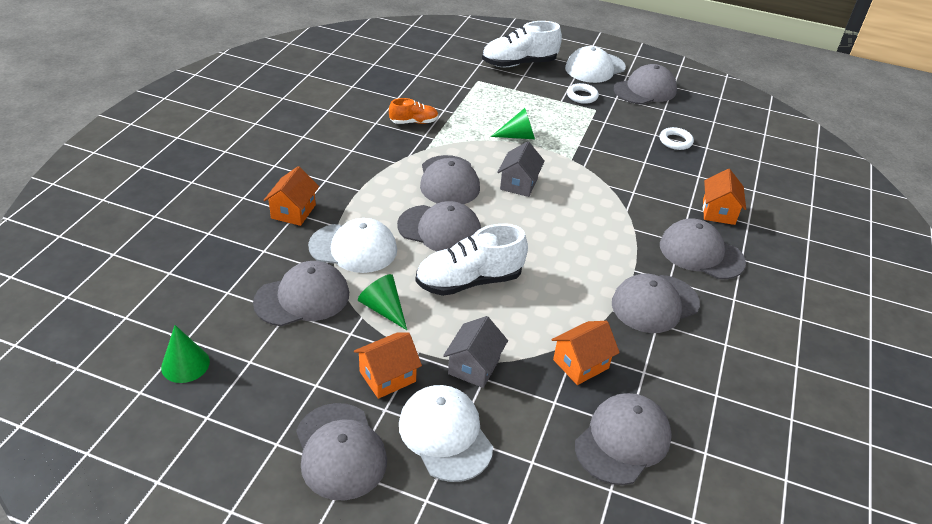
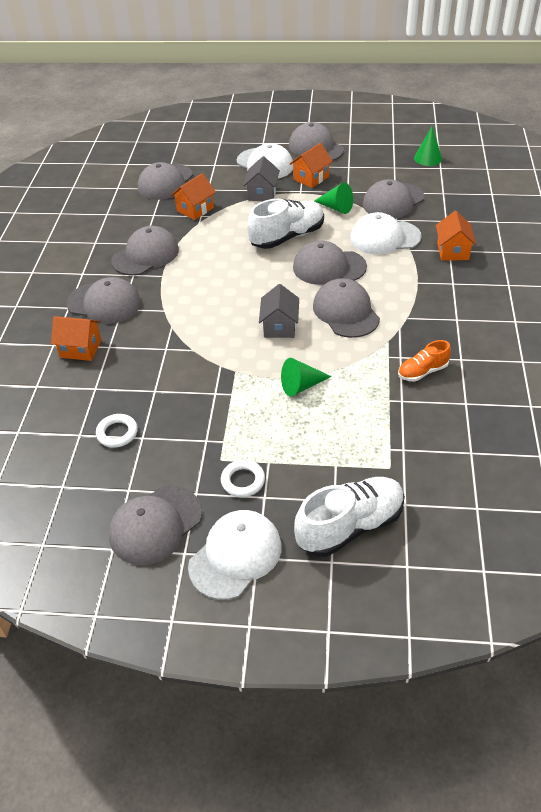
camera: 170 degrees right, 5 degrees up
(718, 212) = (81, 349): orange house -> orange house turned 75 degrees counterclockwise

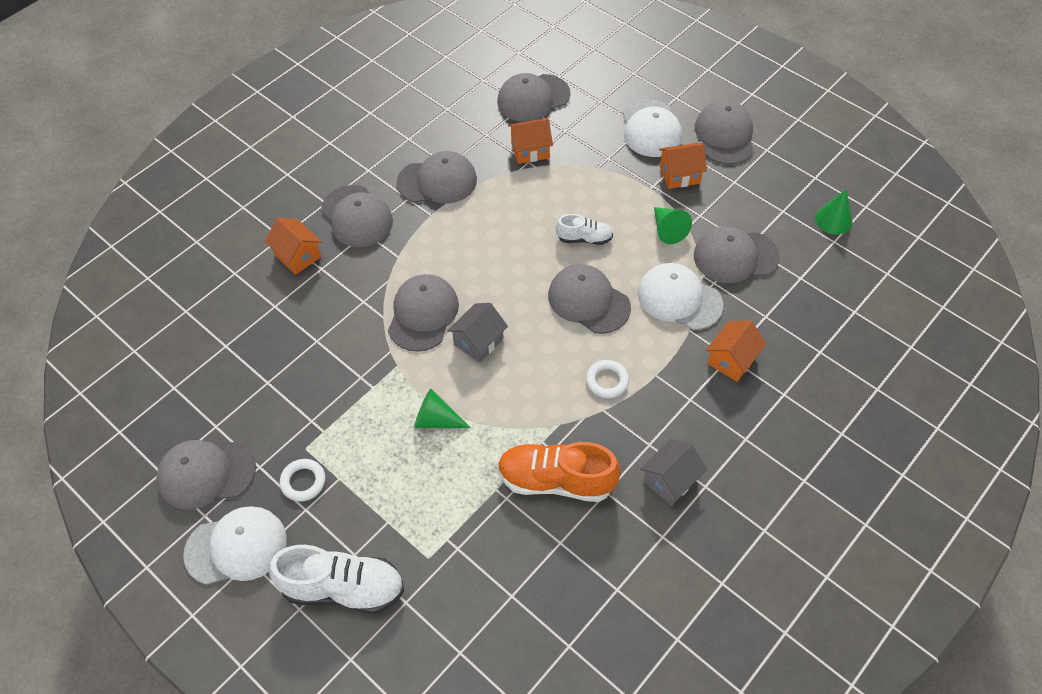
camera: 35 degrees right, 10 degrees up
(117, 433) = (253, 364): white ring -> white ring (607, 381)
(262, 193) = (612, 167): grey house -> grey house (670, 480)
(287, 237) = (584, 238): white shoe -> white shoe, size x0.55
(345, 312) = (553, 364): grey cap -> grey cap (423, 314)
(422, 371) = (556, 480): orange shoe -> orange shoe, size x1.82

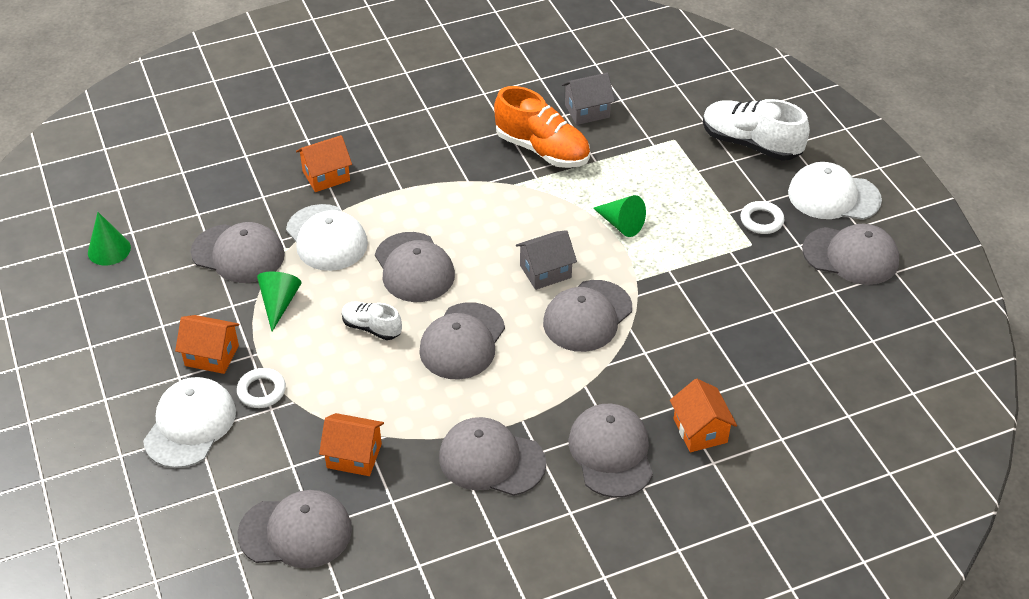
camera: 155 degrees left, 10 degrees down
(607, 381) = (448, 199): white ring -> white ring (261, 391)
(670, 480) = (450, 120): grey house -> grey house (587, 111)
(724, 135) = (117, 381): grey cap -> grey cap (462, 341)

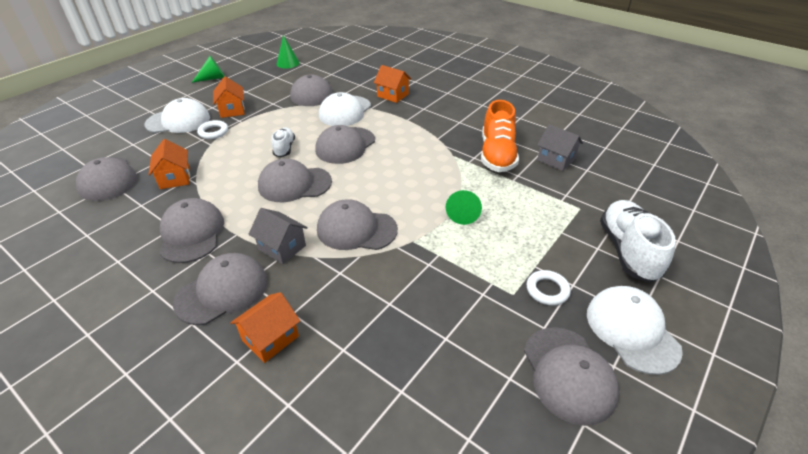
camera: 60 degrees right, 5 degrees down
(279, 303) = (283, 115): green cone -> green cone (213, 78)
(545, 271) = (384, 195): grey house -> grey house (282, 247)

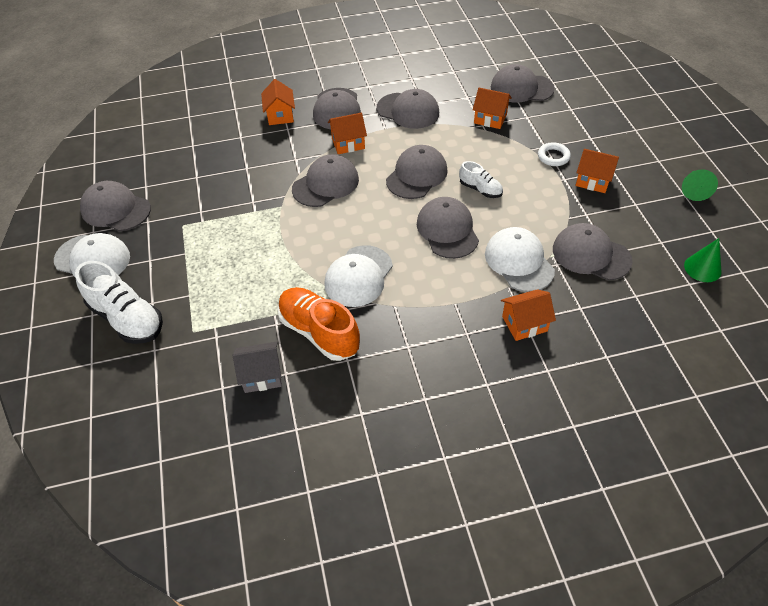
camera: 130 degrees right, 10 degrees up
(178, 121) = (596, 142): white cap -> white cap (358, 276)
(282, 247) = (348, 143): grey house -> orange house
(463, 213) = (275, 251): green cone -> none
(547, 290) = (163, 243): white ring -> none

